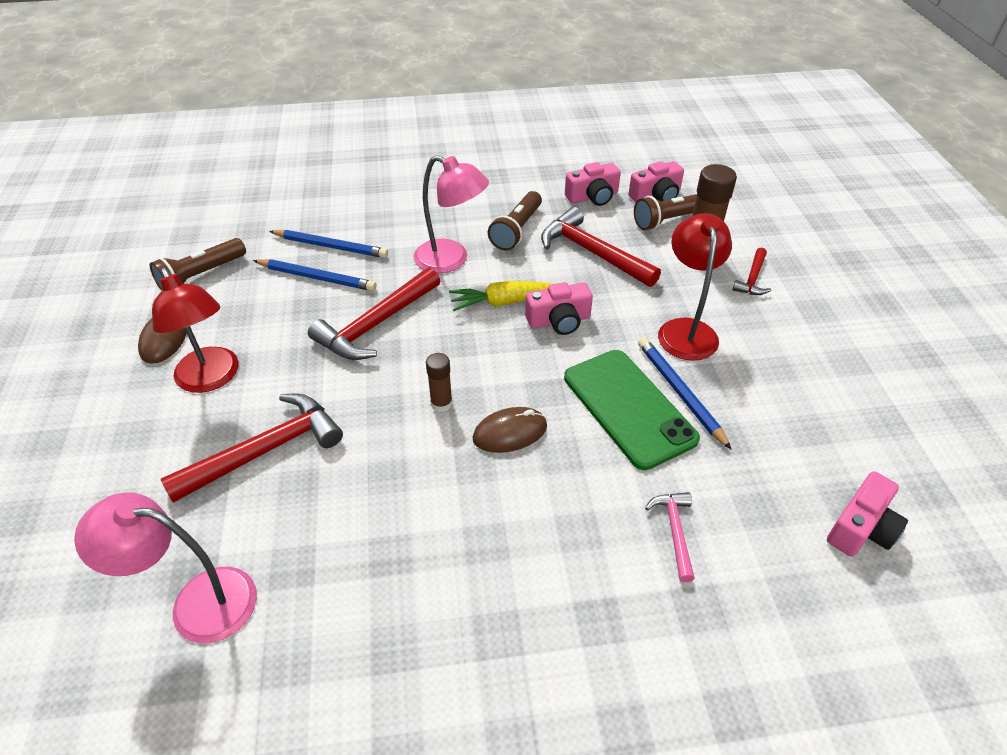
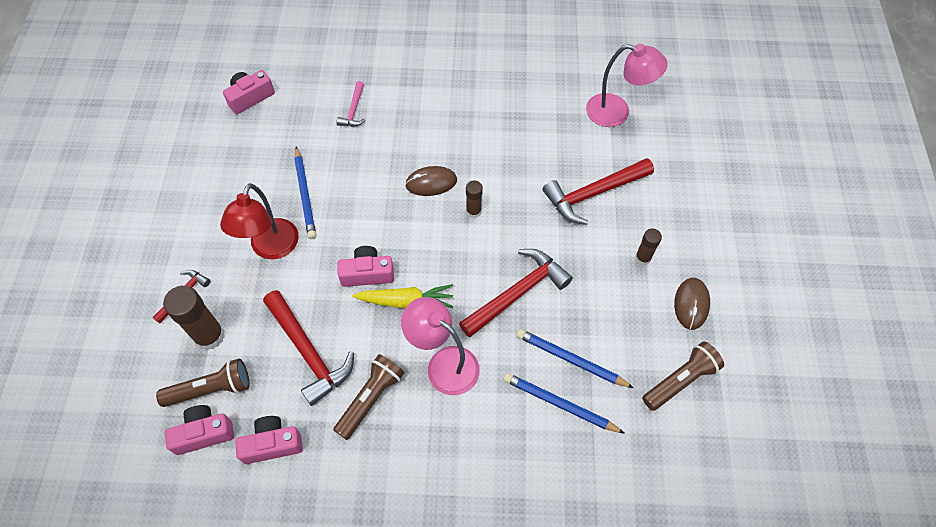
camera: 170 degrees left, 15 degrees up
(211, 379) = (643, 258): red lamp -> brown glue stick
(628, 408) = (346, 188): green phone -> none

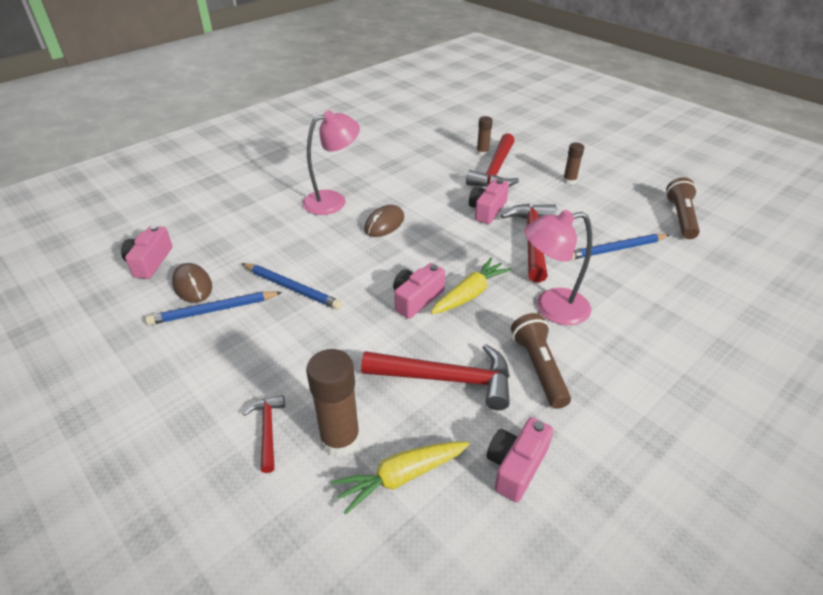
camera: 45 degrees left, 20 degrees down
(204, 433) = (445, 517): pink camera -> pink camera (487, 210)
(211, 389) = (401, 477): brown flashlight -> yellow carrot
(271, 248) = (311, 338): red lamp -> none
(353, 110) = (262, 220): pink hammer -> none
(473, 211) = (437, 220): brown glue stick -> brown glue stick (482, 153)
(559, 404) = (648, 274): blue pencil -> blue pencil (213, 310)
(617, 112) = (448, 132): pink lamp -> pink lamp (333, 200)
(691, 304) = (626, 184): brown mouse -> brown mouse (192, 285)

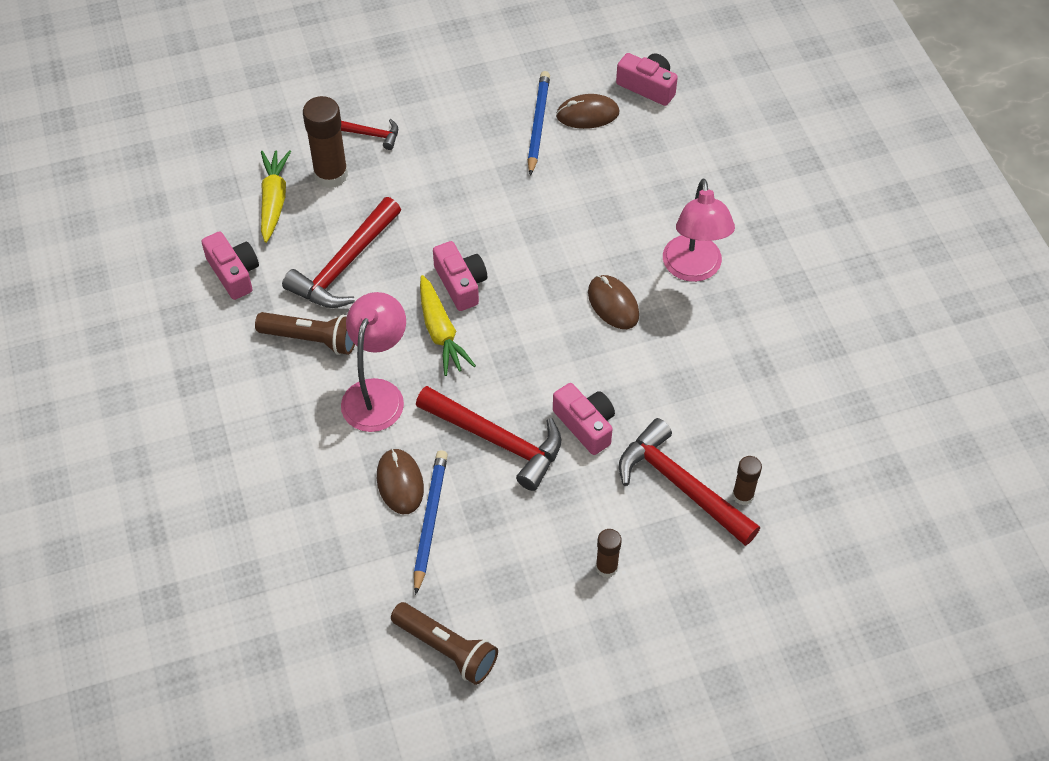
camera: 115 degrees right, 15 degrees up
(292, 288) = (538, 189): blue pencil -> none
(606, 271) = (400, 483): none -> brown mouse

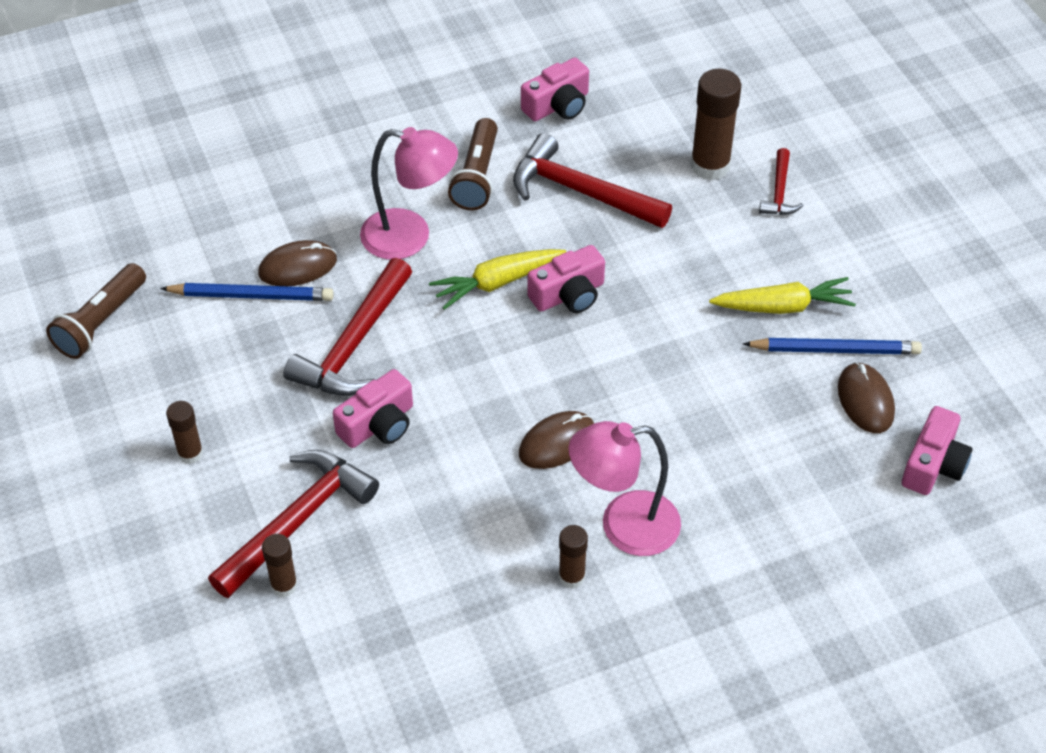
camera: 85 degrees right, 5 degrees down
(274, 200) = (664, 123): yellow carrot -> yellow carrot (784, 306)
(738, 305) = (571, 577): none -> brown glue stick

